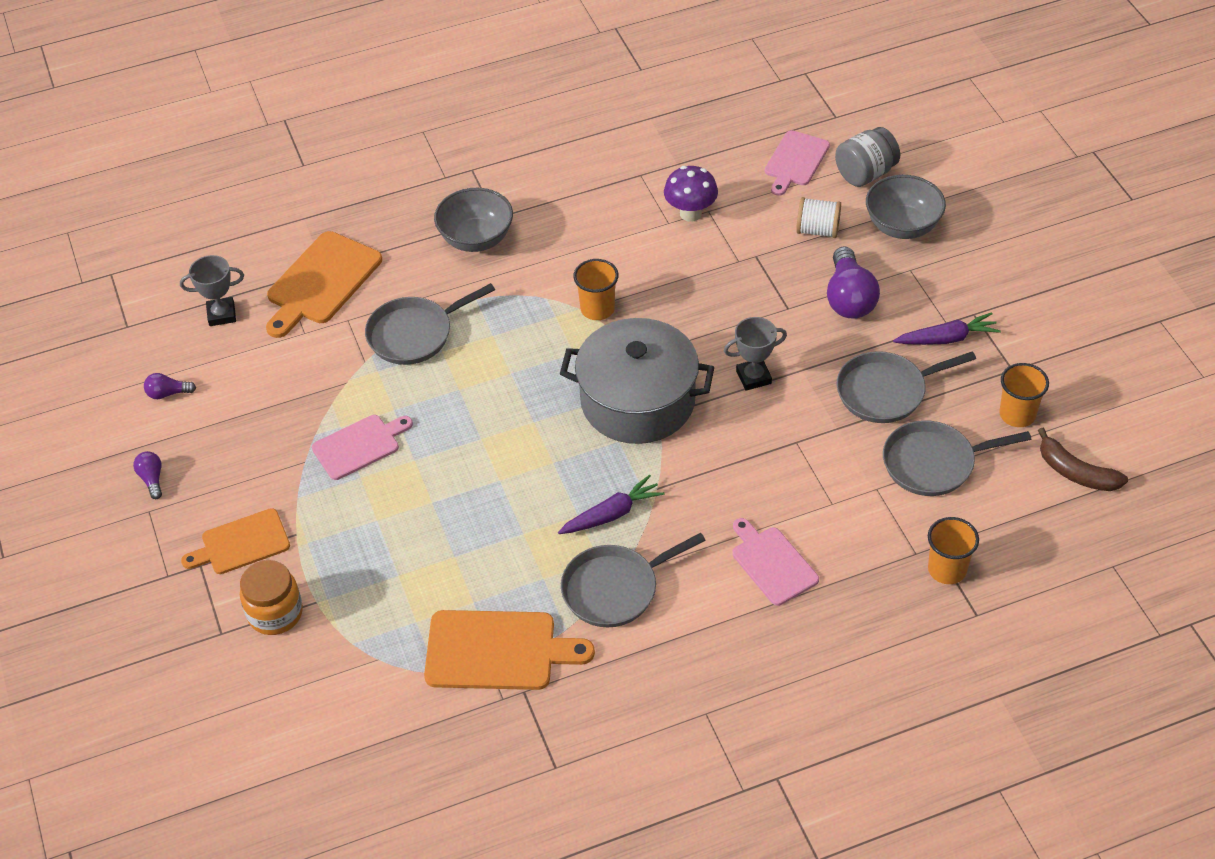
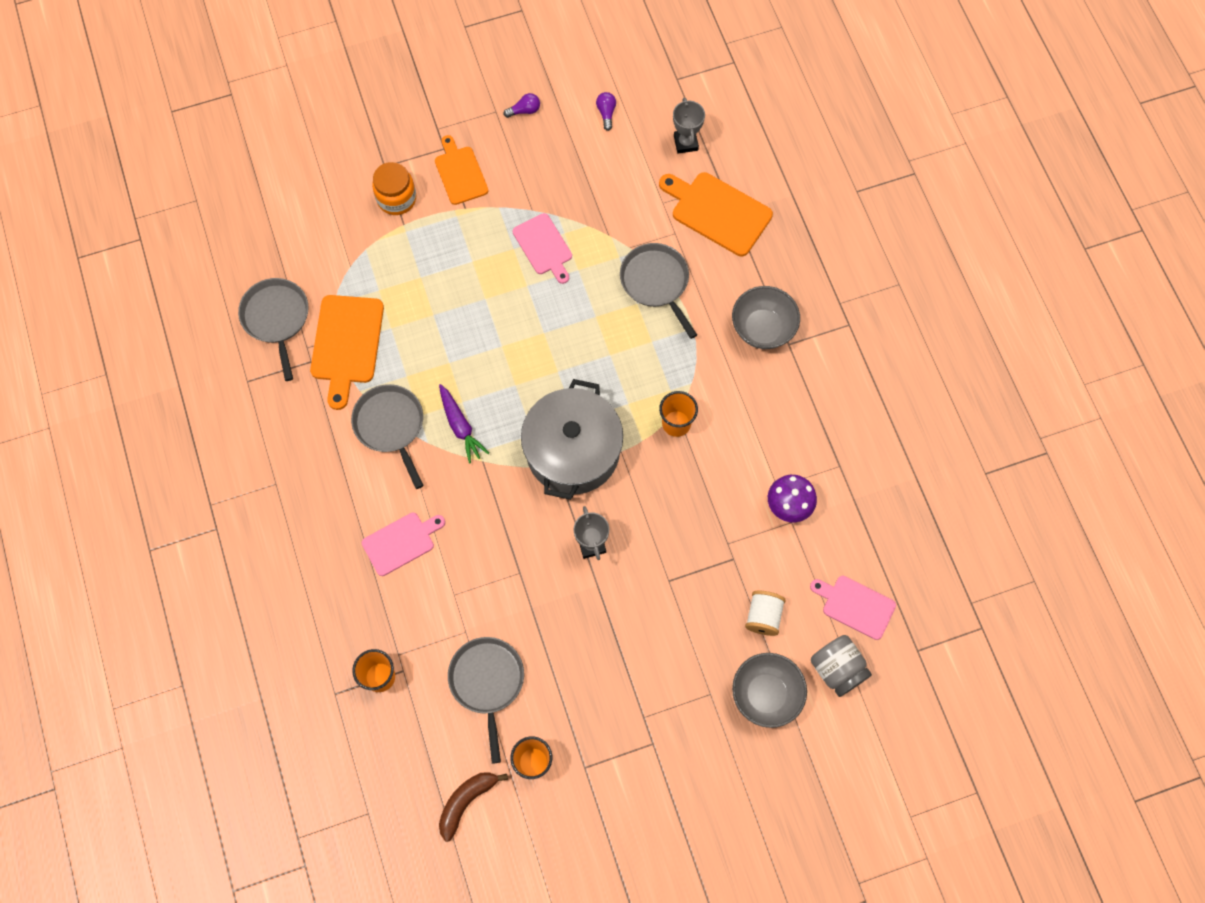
camera: 90 degrees right, 20 degrees up
(849, 298) = (678, 635): purple light bulb -> none
(885, 392) = (567, 652): grey pan -> grey pan (276, 318)
(947, 338) = (624, 714): purple carrot -> none

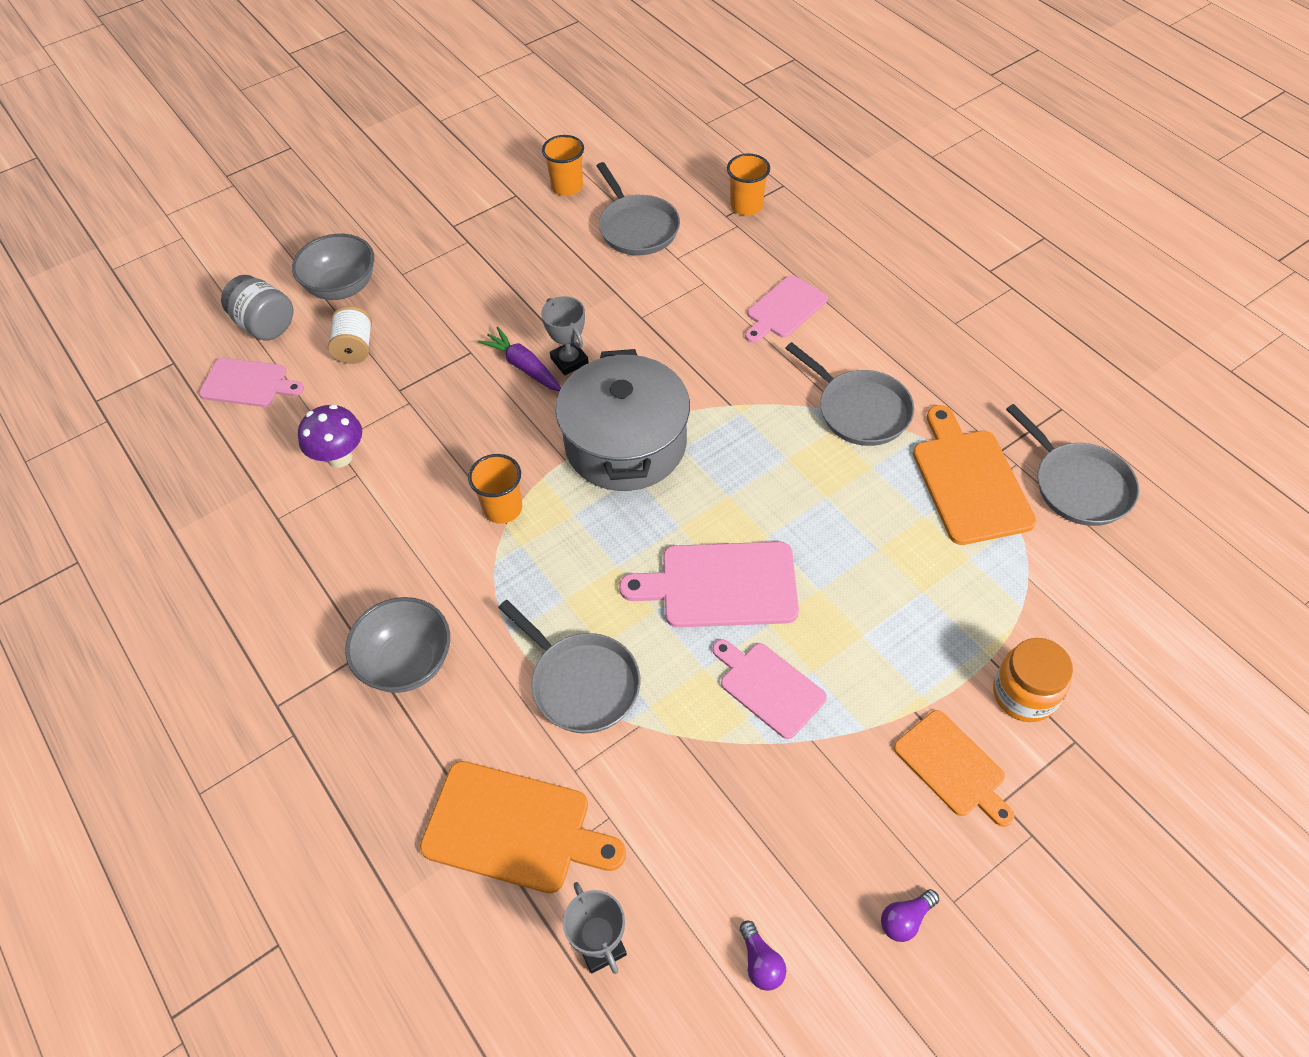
camera: 165 degrees right, 15 degrees down
(460, 426) = (775, 432): purple carrot -> purple carrot (524, 367)
(466, 801) = (619, 149): brown banana -> none
(546, 320) = (721, 585): none -> pink cutting board

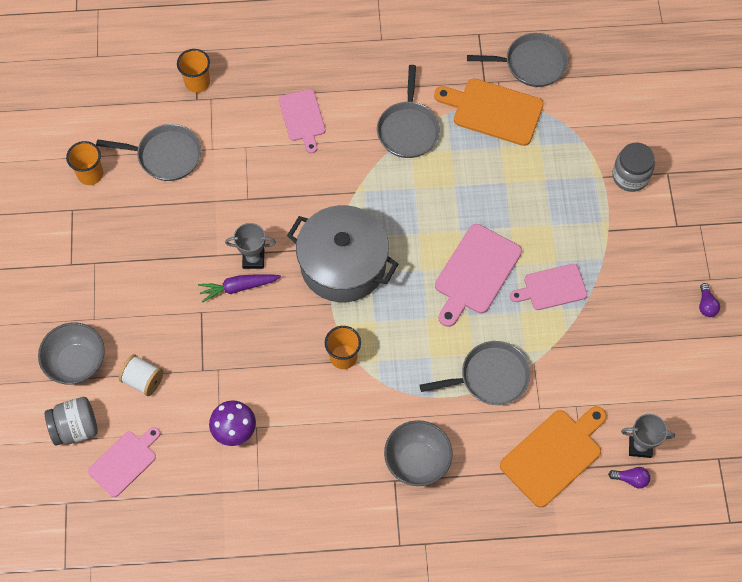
camera: 60 degrees left, 10 degrees up
(761, 962) = (689, 379): purple light bulb -> purple light bulb (630, 479)
(860, 410) = (408, 130): grey pan -> grey pan turned 105 degrees clockwise
(952, 767) = (647, 234): orange cutting board -> none
(1024, 694) = (630, 176): orange jar -> grey jar

